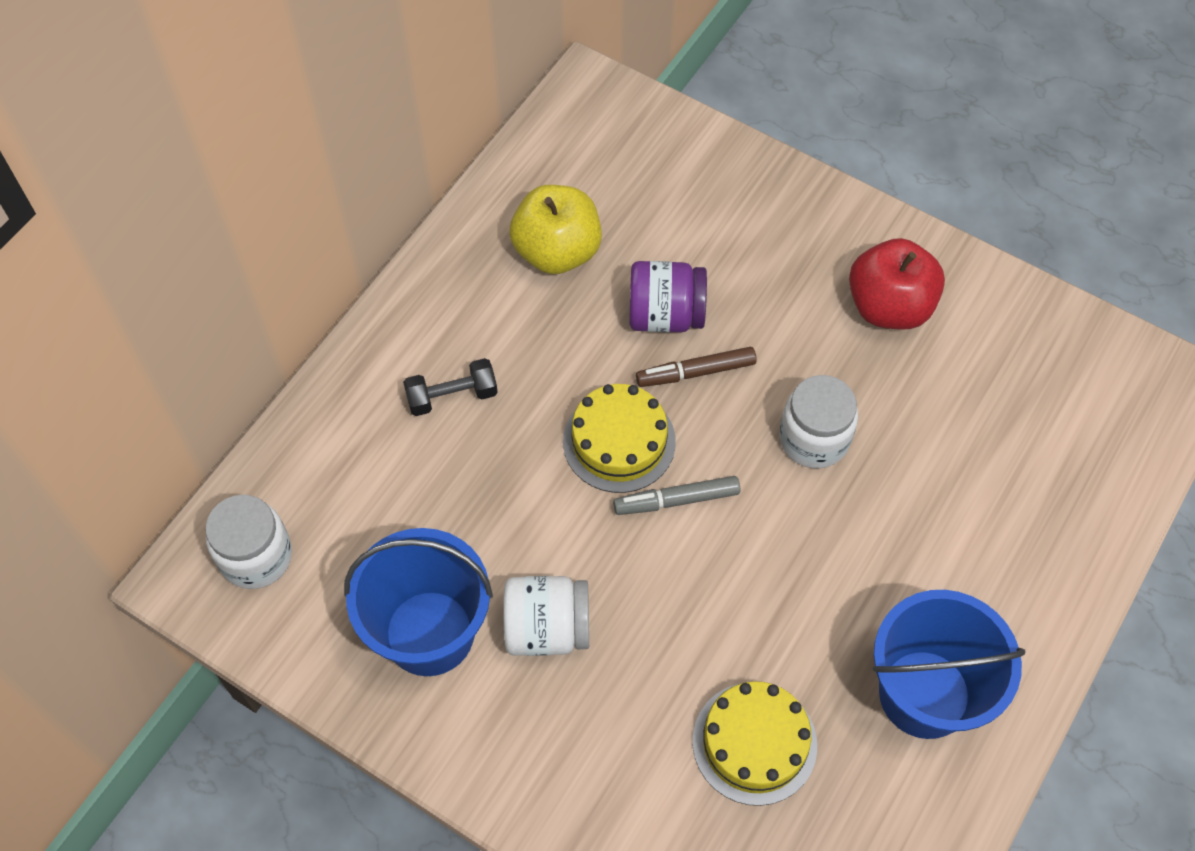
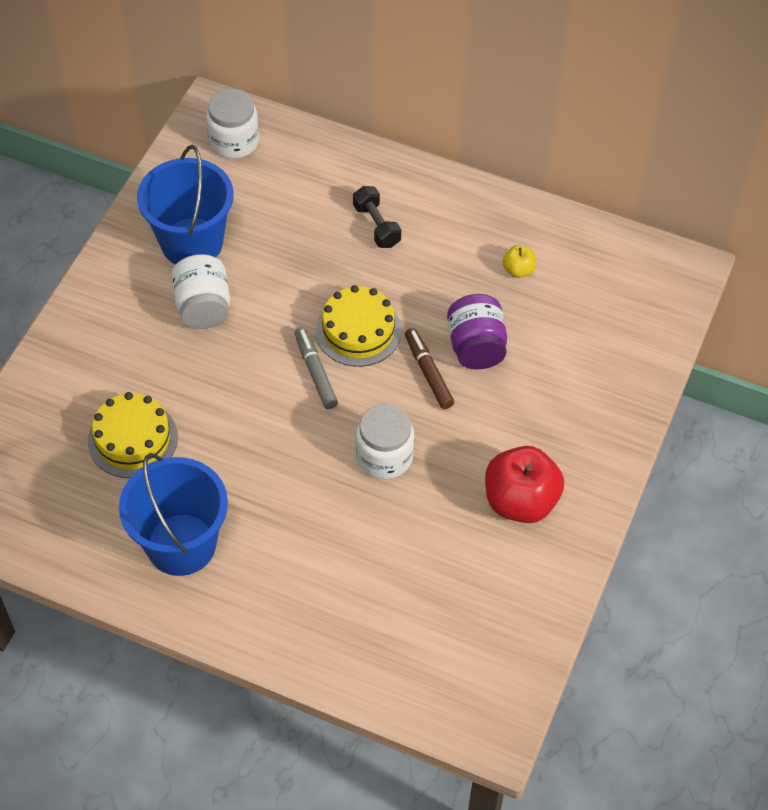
camera: 80 degrees right, 5 degrees down
(557, 251) = (518, 270): yellow apple -> yellow apple, size x0.47

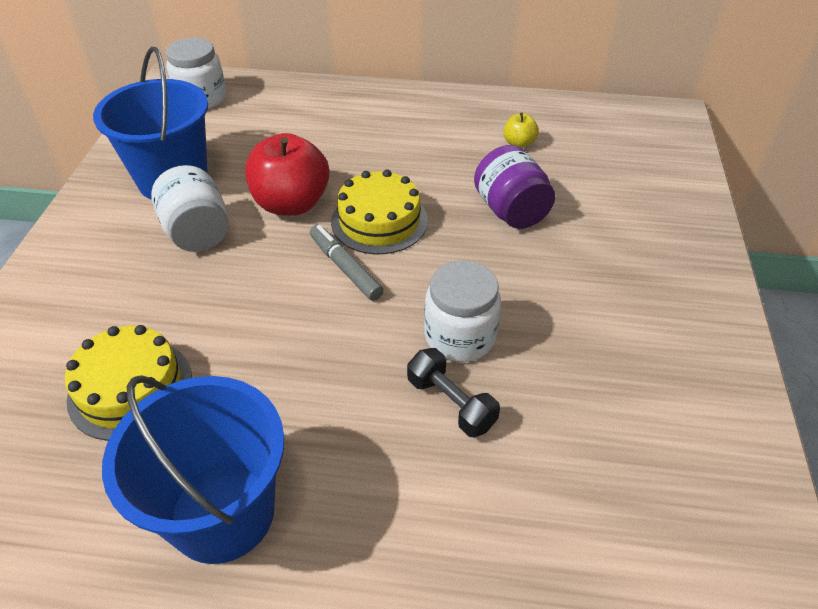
camera: 15 degrees left, 10 degrees down
(376, 226) = (364, 135): black dumbbell -> black dumbbell (451, 403)
(428, 372) = (471, 243): brown marker -> none
(520, 501) = (642, 348): red apple -> red apple (291, 204)

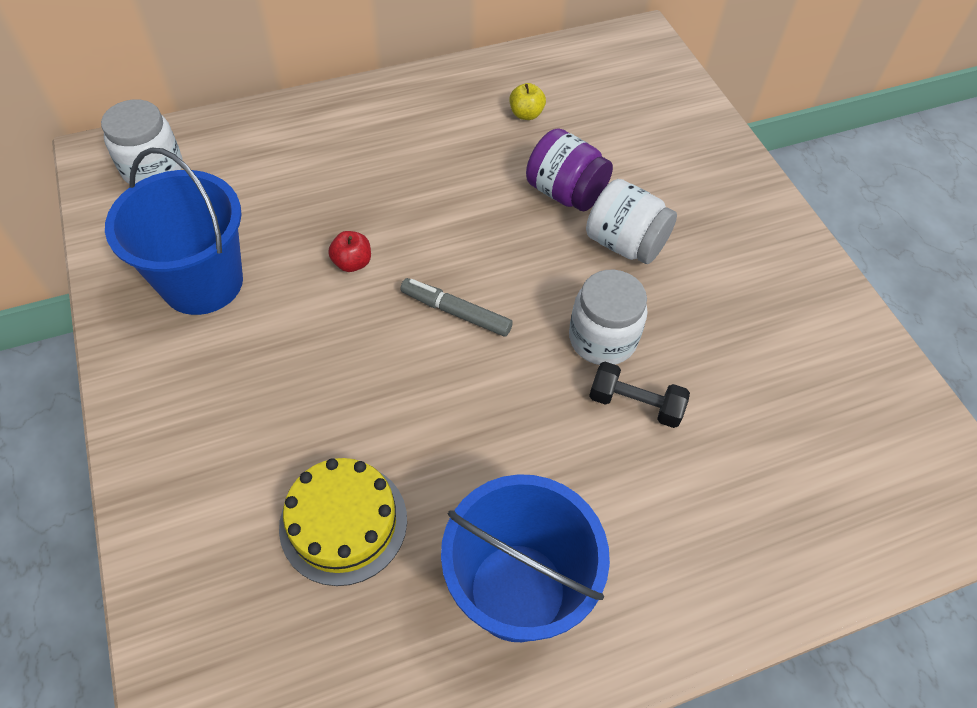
camera: 30 degrees left, 10 degrees up
(198, 233) = (279, 333): white jar -> white jar (625, 243)
(291, 204) = (352, 263): red apple -> red apple, size x0.47
(379, 221) = (453, 249): yellow cake -> none

